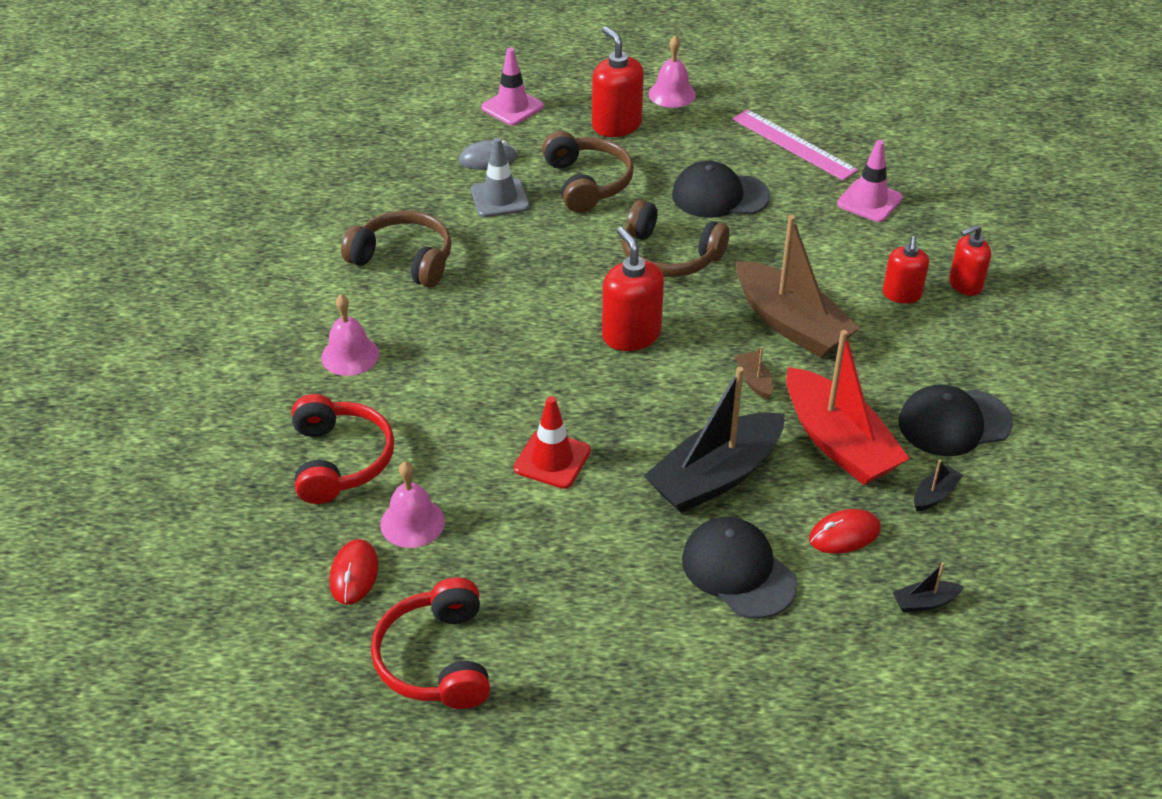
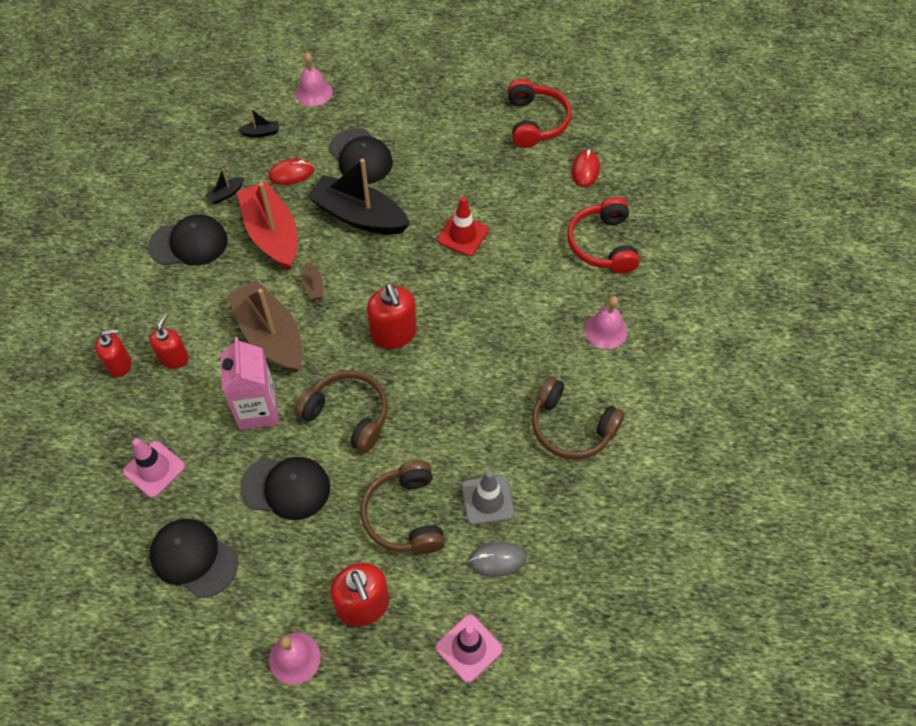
camera: 175 degrees left, 15 degrees up
(412, 522) = (552, 199): pink bell -> pink bell (313, 92)
(715, 476) = (359, 216): black boat -> black boat turned 120 degrees counterclockwise
(776, 253) = (258, 410): none -> pink carton
(794, 144) = (194, 558): pink ruler -> black cap

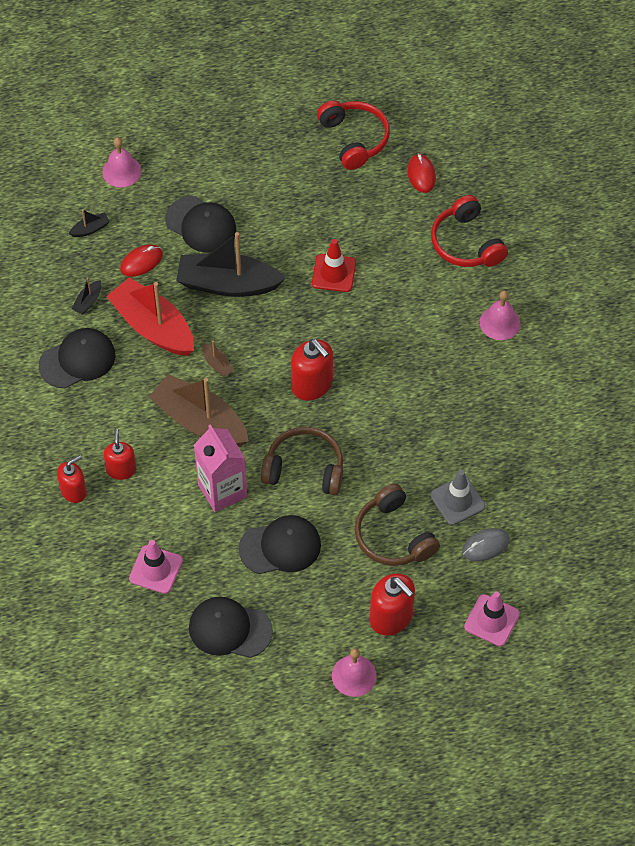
camera: 20 degrees left, 0 degrees up
(571, 427) = (503, 417): brown headphones -> none

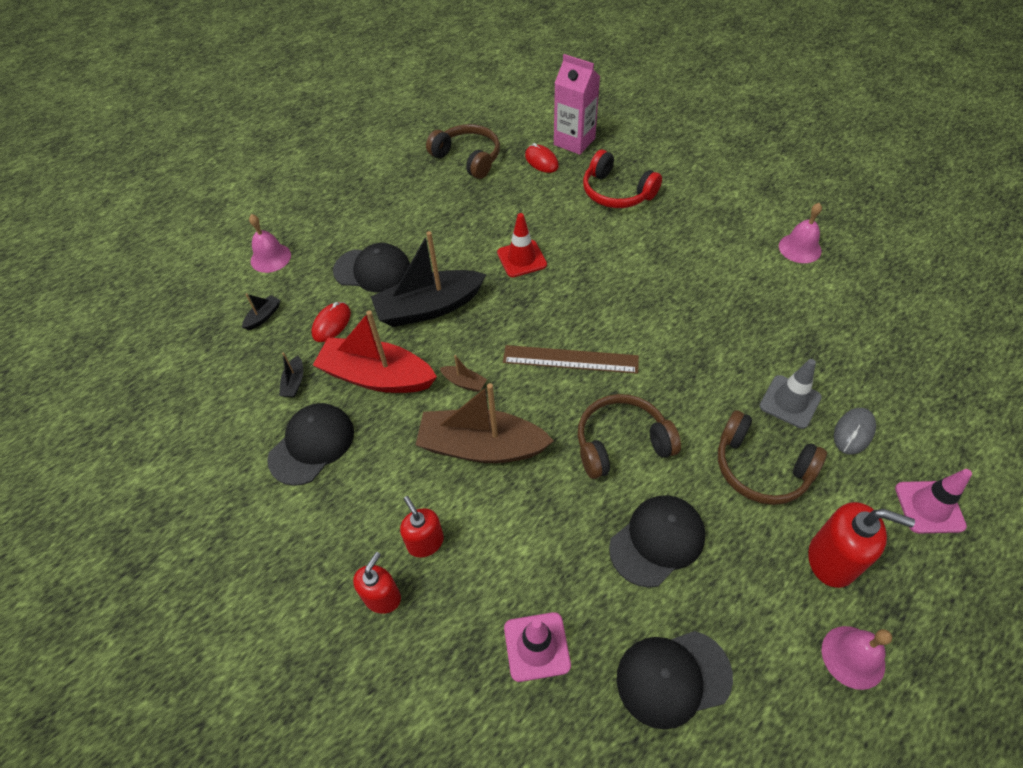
camera: 25 degrees left, 5 degrees down
(222, 490) = (552, 509): pink carton -> pink carton (574, 141)
(312, 385) = (570, 359): red soap dispenser -> brown ruler
(354, 139) = (468, 158): red headphones -> brown headphones
(500, 322) = (693, 237): pink bell -> pink bell (799, 248)

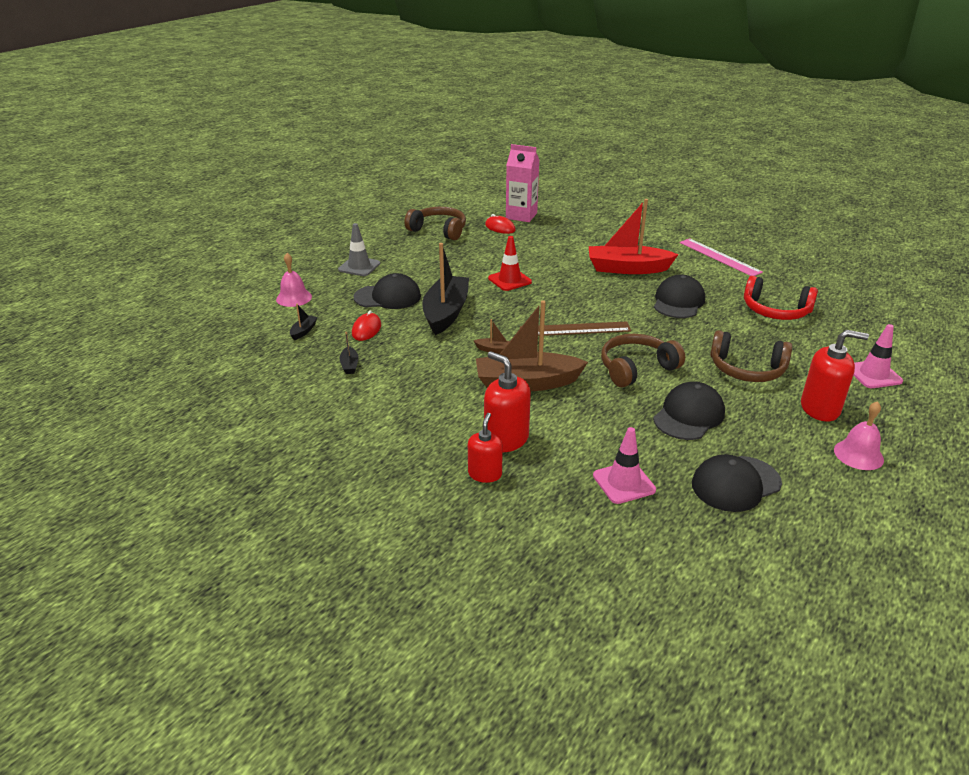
camera: 15 degrees left, 20 degrees down
(312, 445) = (382, 398): black cap -> black cap (678, 302)
(377, 376) = (420, 354): red boat -> red boat (627, 268)
(425, 542) = (506, 439): red soap dispenser -> red soap dispenser, size x1.52
(429, 307) = (446, 313): black boat -> black boat turned 135 degrees clockwise
(616, 192) = (568, 239): red headphones -> red headphones (775, 310)
(790, 402) = (751, 334): grey traffic cone -> grey traffic cone (359, 267)
(799, 248) = (719, 257): pink bell -> pink ruler
(853, 432) = (803, 344): grey mouse -> none

